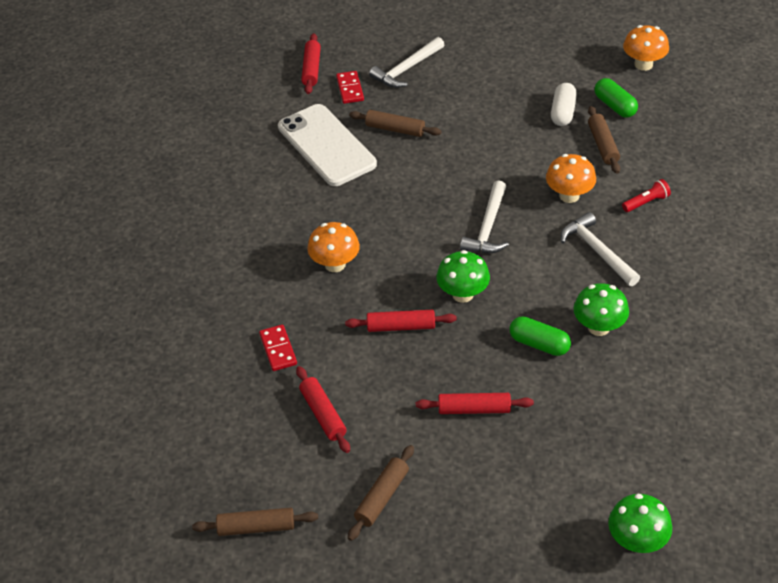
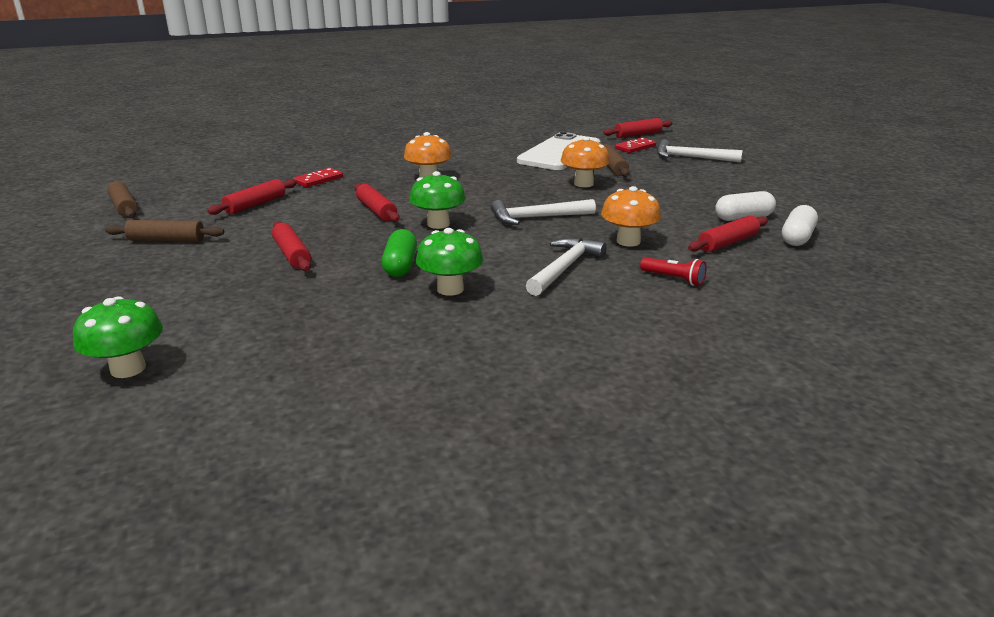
camera: 60 degrees right, 20 degrees down
(603, 145) = (728, 243): brown rolling pin -> red rolling pin
(614, 106) = (797, 237): green capsule -> white capsule
(643, 64) = (890, 239): orange mushroom -> orange mushroom (583, 184)

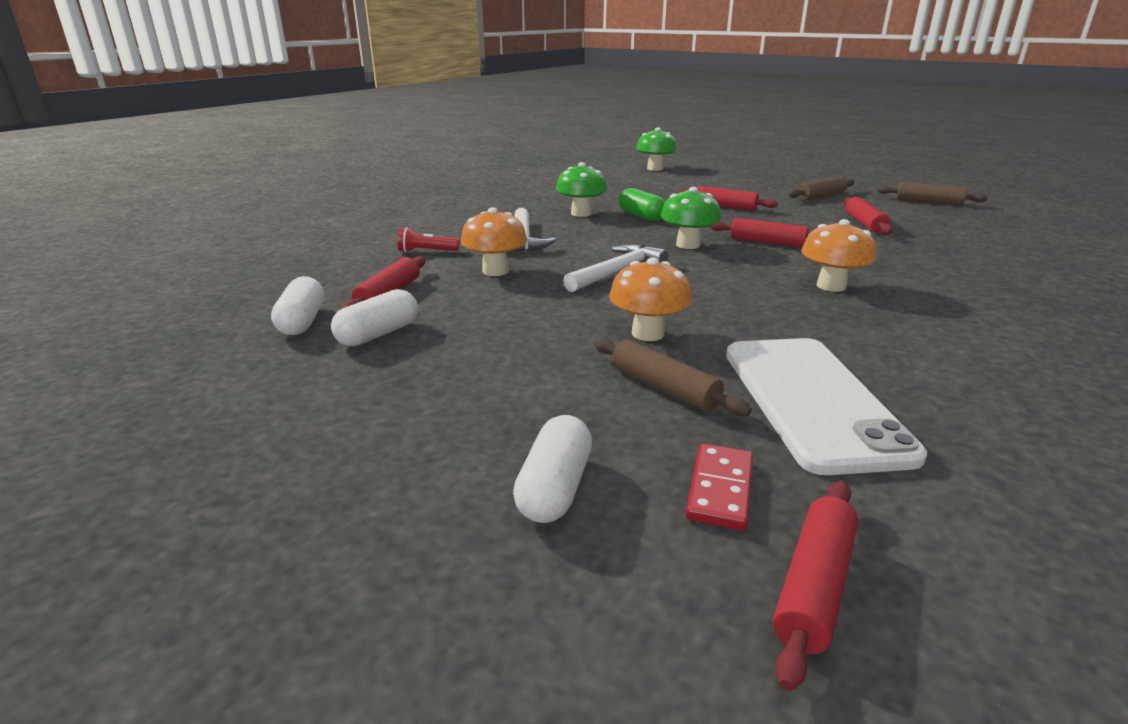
camera: 145 degrees right, 0 degrees up
(318, 180) = (912, 254): red domino -> none
(691, 158) = (555, 488): white hammer -> white capsule

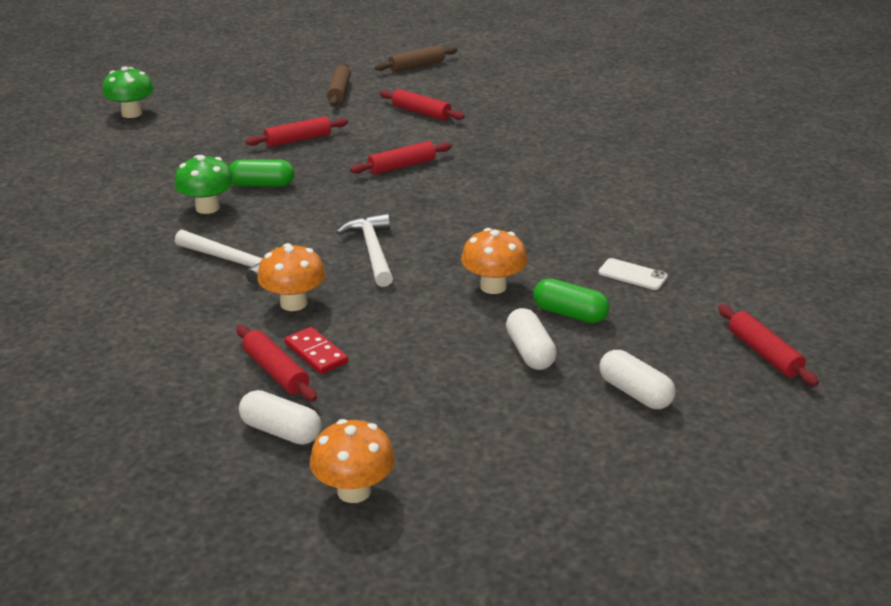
camera: 55 degrees left, 5 degrees up
(378, 334) = (356, 399): white capsule -> white capsule (530, 352)
(426, 251) = (190, 321): red flashlight -> none
(664, 388) = (570, 314): brown rolling pin -> green capsule
(688, 245) = (360, 198): green mushroom -> none
(720, 489) = (681, 343): red domino -> red domino (316, 353)
(812, 401) = (632, 275): white phone -> white phone, size x0.42
(831, 286) = (506, 187): orange mushroom -> orange mushroom (354, 491)

